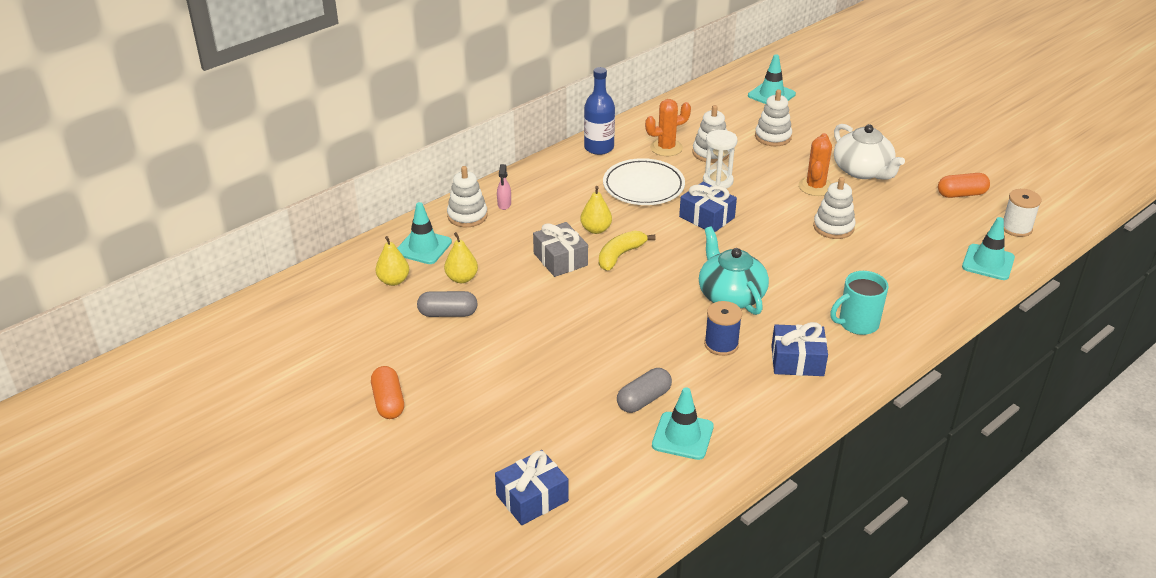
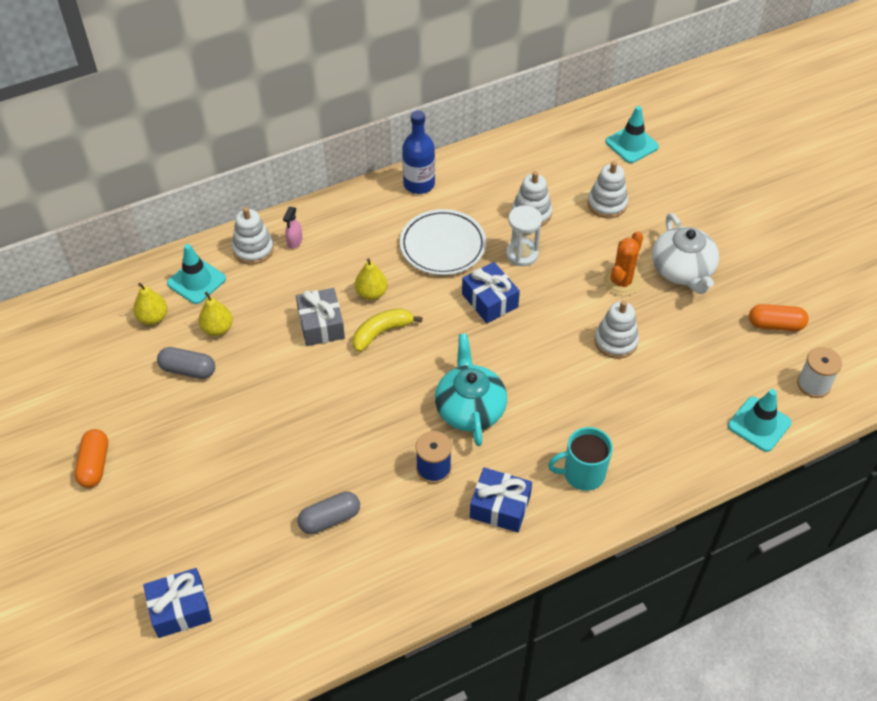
camera: 15 degrees right, 15 degrees up
(666, 148) = (488, 197): orange cactus -> none
(682, 436) = (348, 572): turquoise traffic cone -> none

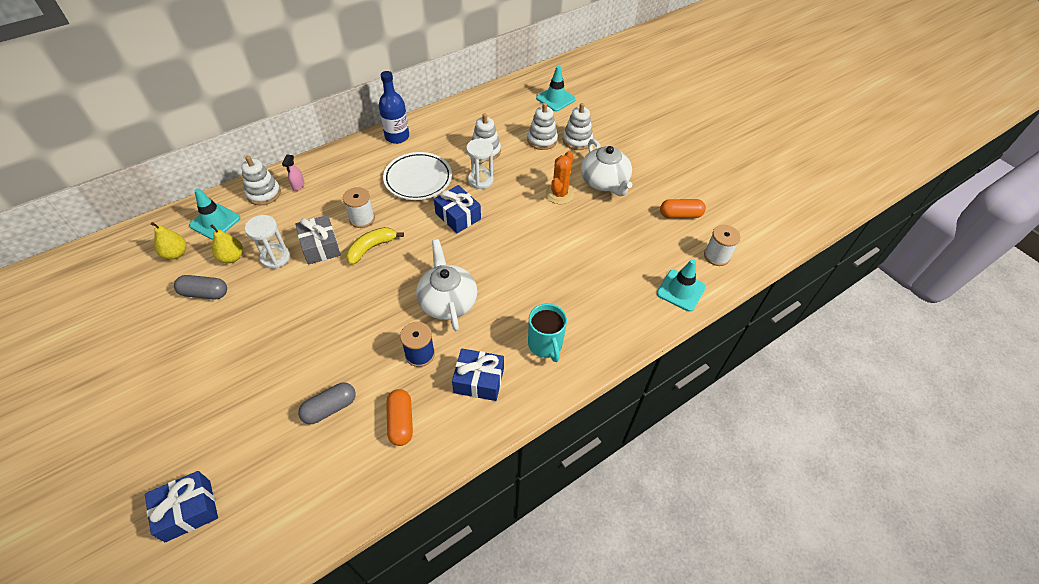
camera: 10 degrees left, 0 degrees up
(94, 465) = (114, 383): orange capsule -> orange capsule (401, 422)
(268, 334) = (275, 258): none -> white hourglass
(371, 293) = (362, 219): yellow pear -> white spool
(470, 408) = (447, 301): turquoise teapot -> white teapot
(582, 474) = (545, 345): turquoise mug -> turquoise mug turned 90 degrees counterclockwise
(615, 341) = (560, 238): white stacking toy -> white stacking toy (577, 140)

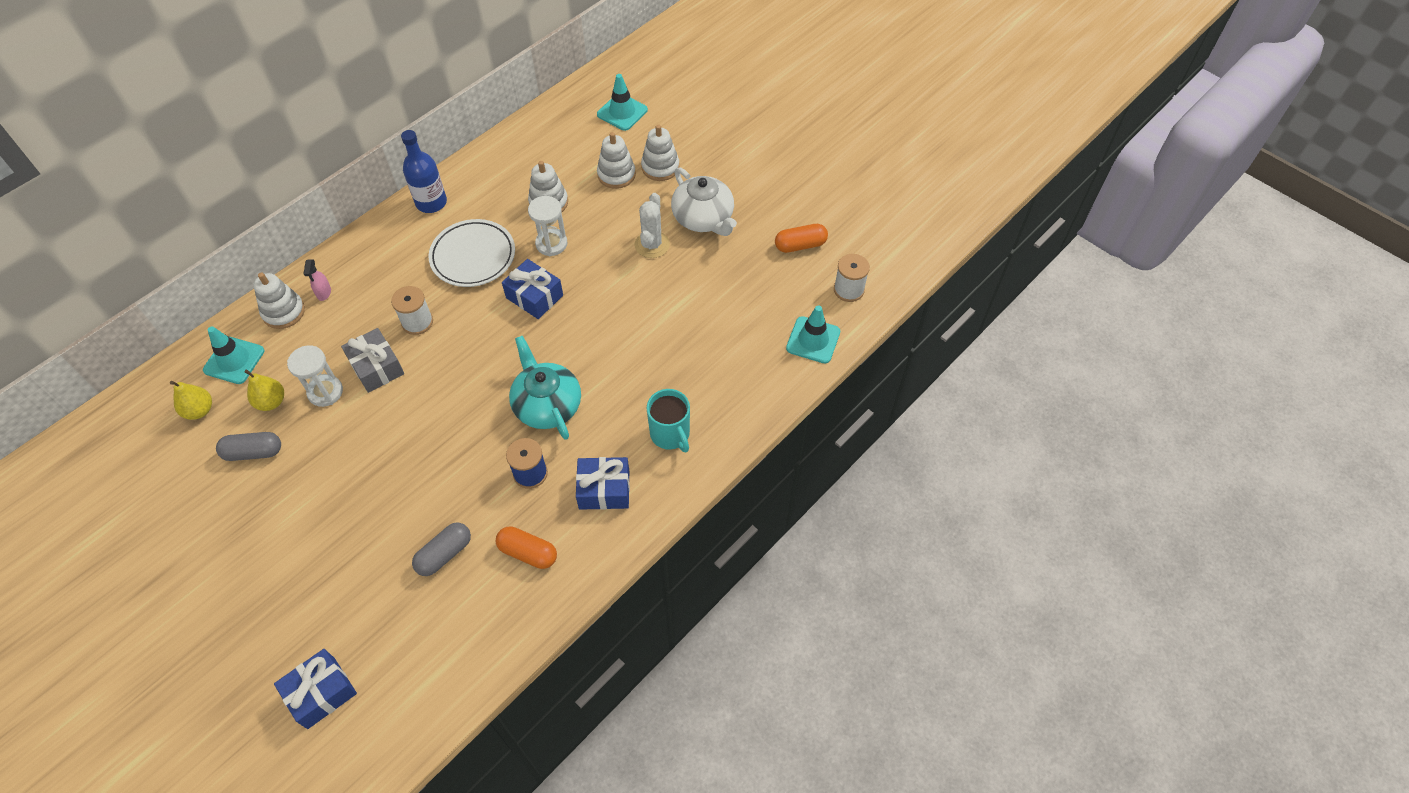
camera: 10 degrees left, 5 degrees up
(371, 248) = (439, 357): yellow banana -> none
(401, 422) = (528, 552): orange capsule -> orange capsule turned 45 degrees counterclockwise
(447, 301) = (547, 405): white teapot -> turquoise teapot
(559, 194) = (652, 245): orange cactus -> white cactus

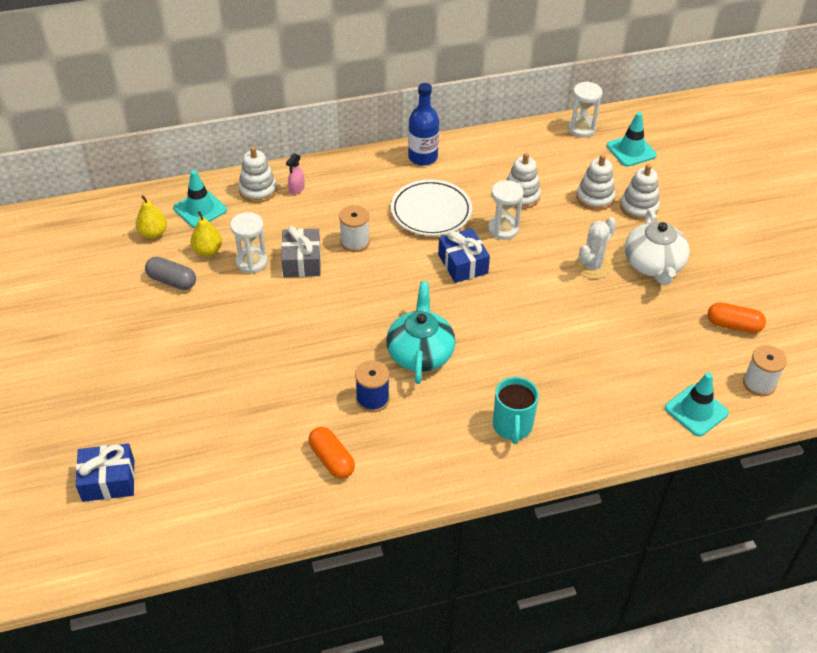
camera: 30 degrees right, 10 degrees down
(444, 554) = (265, 426): grey capsule -> none
(565, 108) = (581, 129): none -> white hourglass
(604, 489) = (426, 442): blue gift -> none

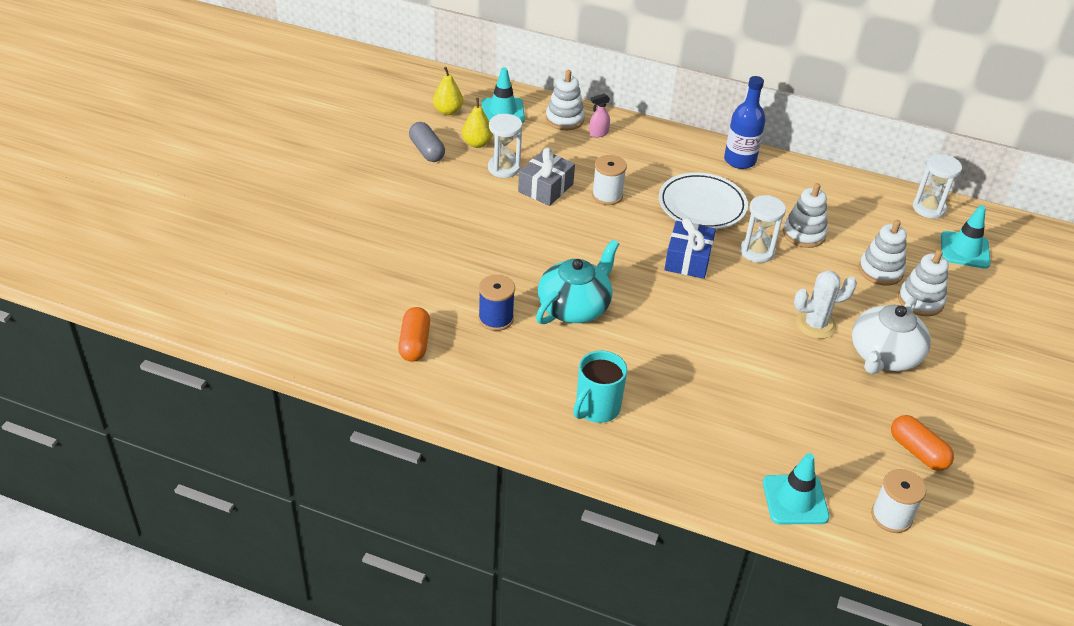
camera: 35 degrees right, 5 degrees down
(108, 480) = (236, 261): blue gift -> none

